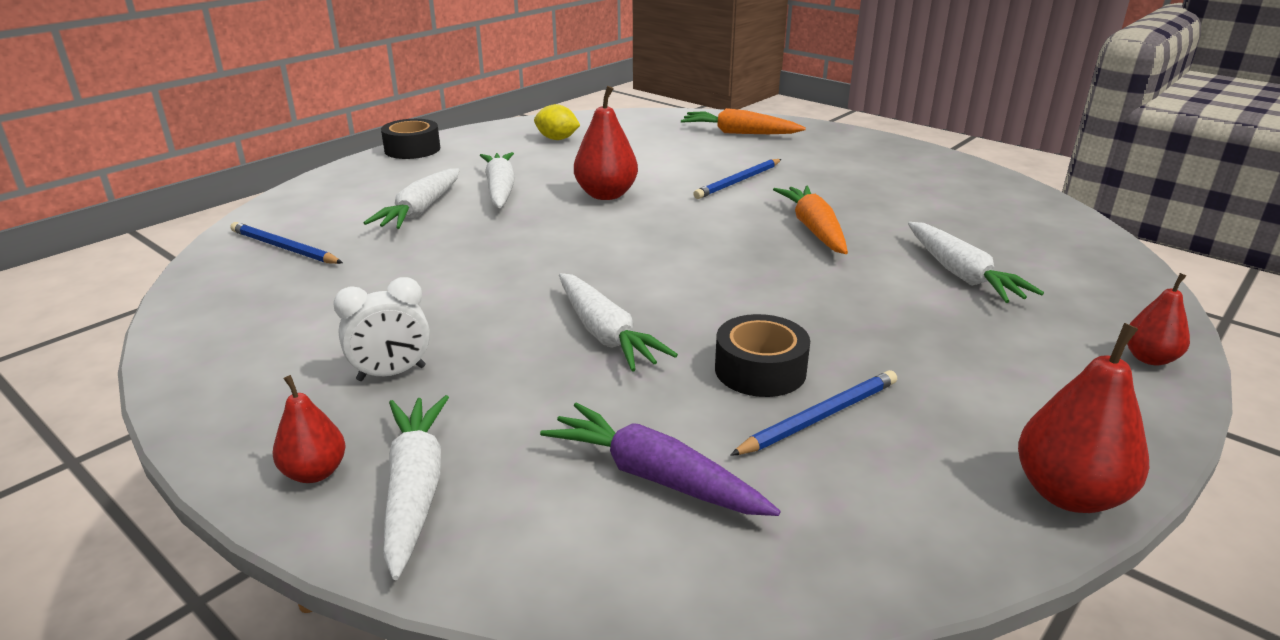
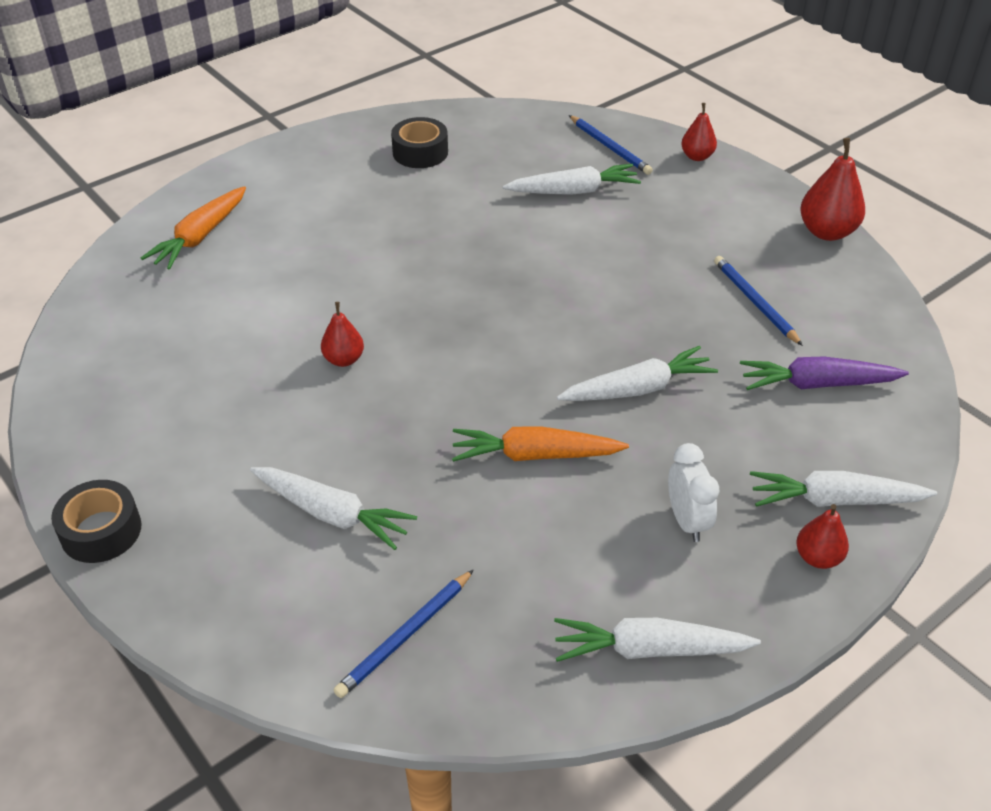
camera: 80 degrees left, 15 degrees up
(500, 189) = (294, 443): white carrot -> white carrot (649, 649)
(557, 139) = (137, 384): yellow lemon -> none
(606, 195) = (344, 359): red pear -> red pear, size x0.61
(655, 477) = (817, 384): purple carrot -> purple carrot turned 45 degrees clockwise
(738, 181) = (344, 263): blue pencil -> blue pencil (610, 147)
(760, 370) = (698, 317): black tape -> black tape (420, 152)
(814, 229) = (473, 241): orange carrot -> orange carrot (535, 455)

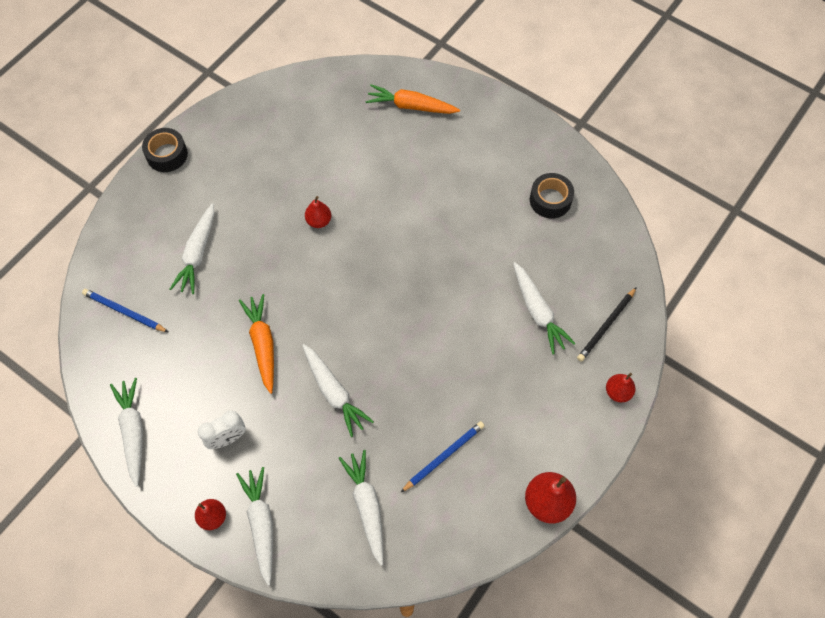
camera: 75 degrees right, 20 degrees up
(610, 147) = (606, 326): blue pencil -> black pencil
(817, 384) = (367, 506): purple carrot -> white carrot

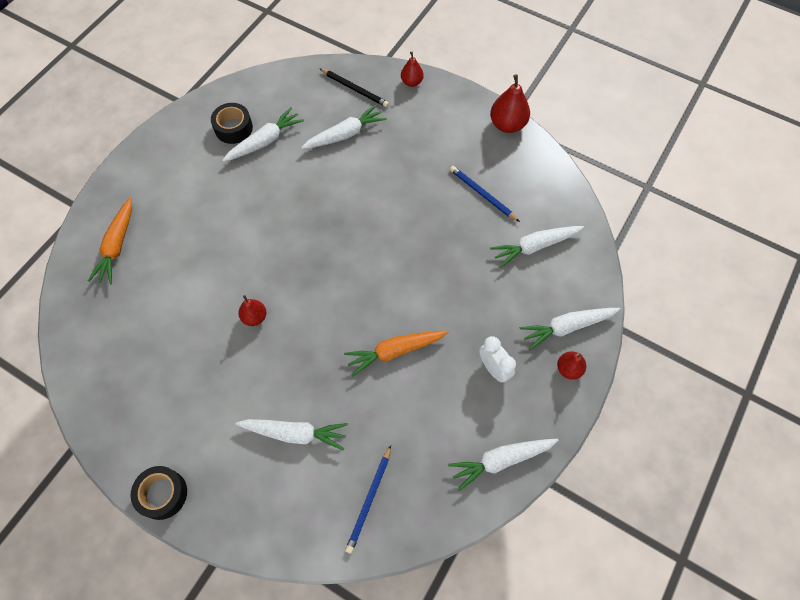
camera: 95 degrees left, 0 degrees up
(334, 392) = (437, 283): white carrot -> white carrot (265, 141)

